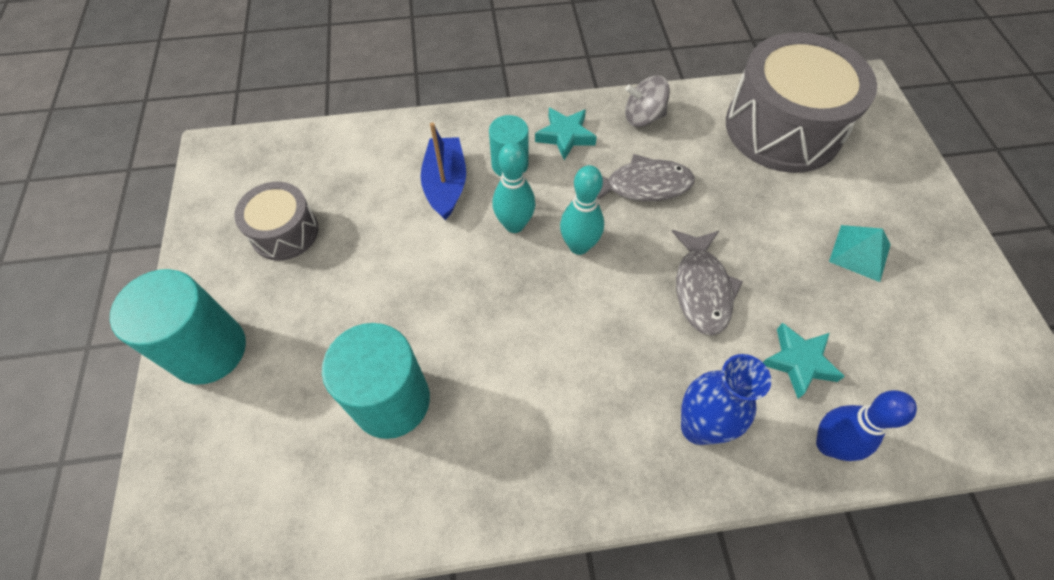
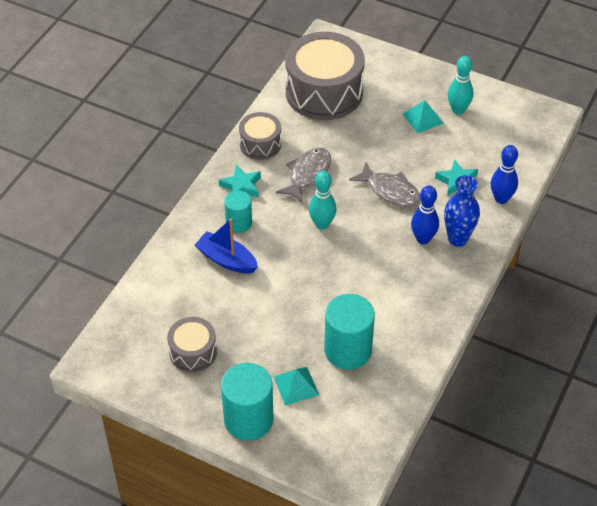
camera: 55 degrees left, 10 degrees down
(293, 373) = (296, 386): none -> turquoise pyramid
(514, 224) = (283, 244): turquoise bowling pin -> turquoise bowling pin (458, 110)
(643, 117) = (260, 144): grey spinning top -> grey drum
(657, 380) = (423, 239): none -> blue bowling pin

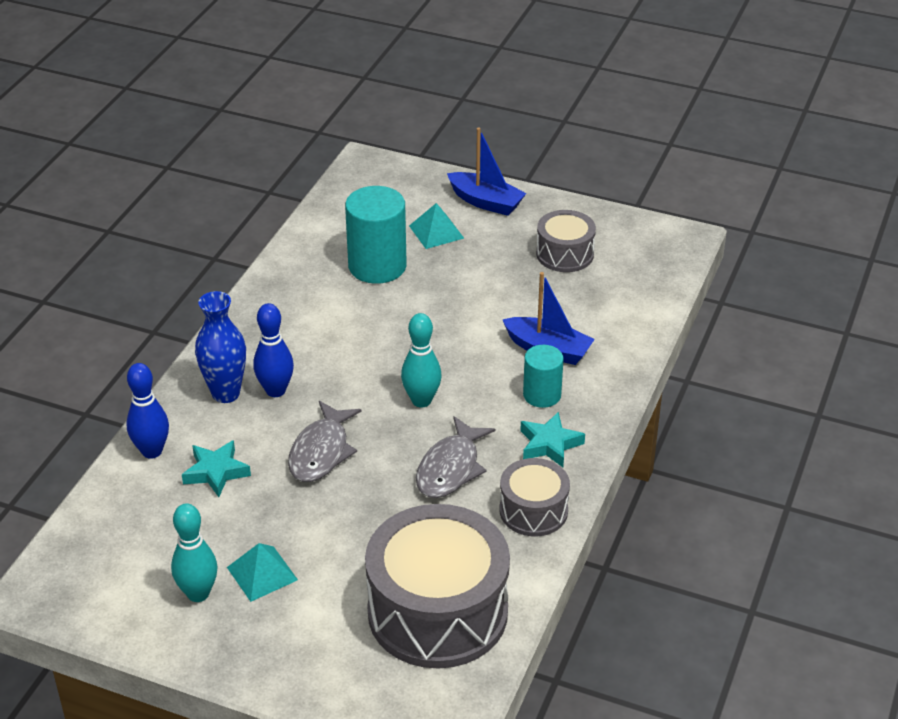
camera: 175 degrees right, 10 degrees down
(248, 419) = (486, 202): turquoise cylinder -> blue boat
(390, 191) = (321, 452): grey fish -> grey fish turned 105 degrees counterclockwise

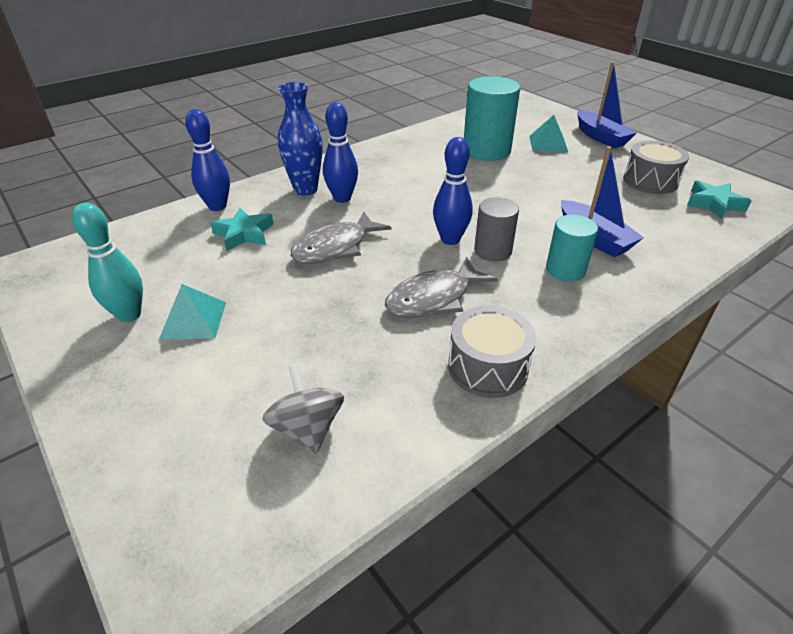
camera: 30 degrees right, 0 degrees up
(421, 400) = (450, 239): turquoise bowling pin -> blue bowling pin
(437, 612) = (307, 428): grey drum -> grey spinning top
(468, 399) = (492, 251): none -> grey cylinder
(549, 444) = (546, 312): turquoise star -> turquoise star (714, 204)

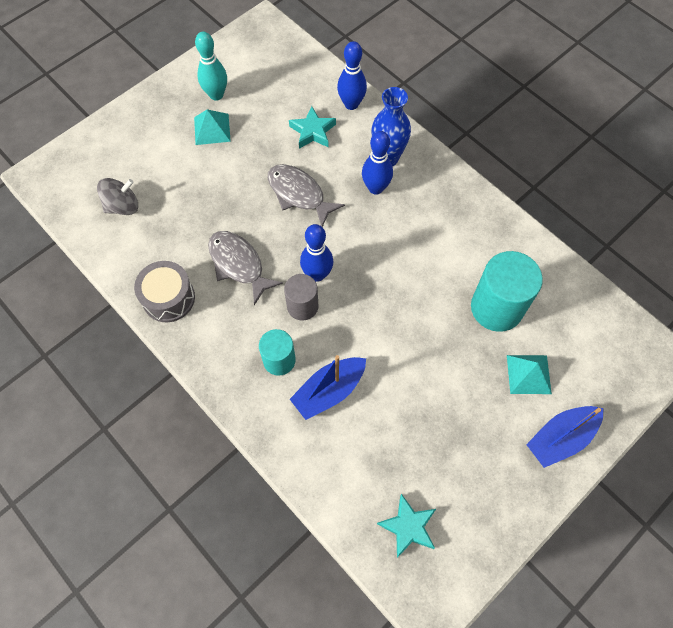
camera: 85 degrees right, 25 degrees up
(650, 181) = (451, 471): grey drum -> none

